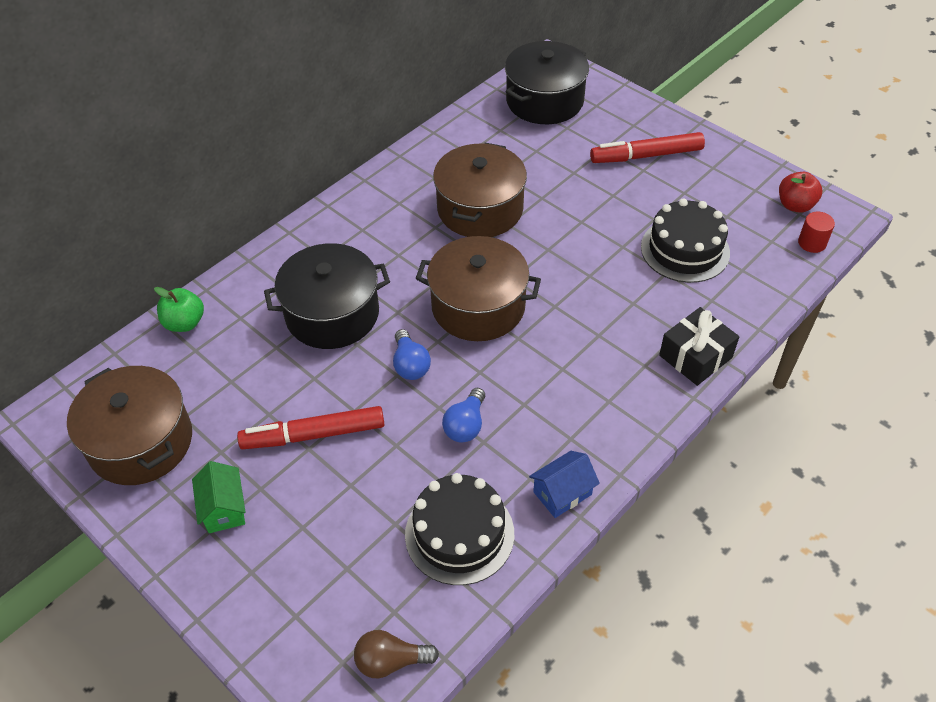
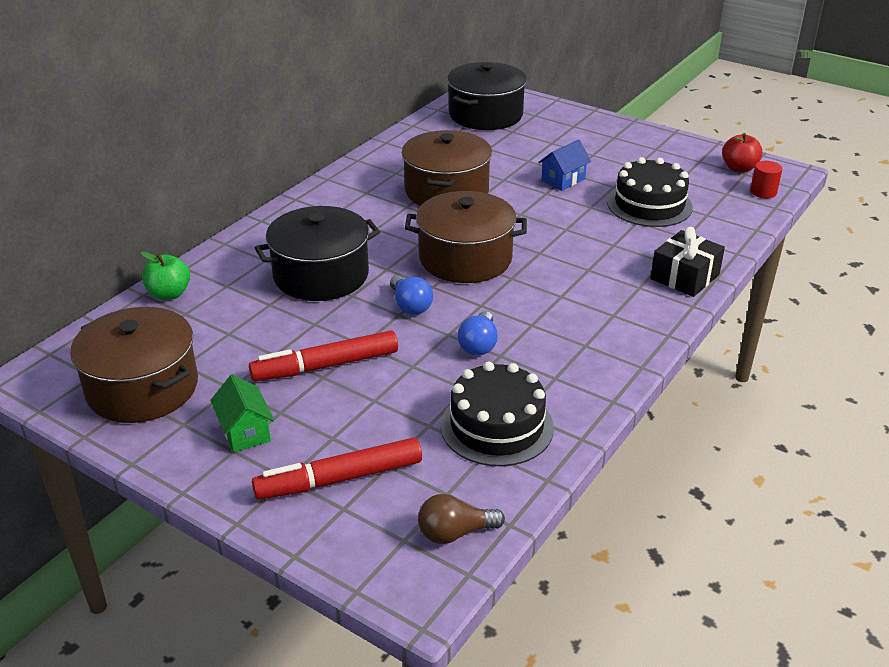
camera: 10 degrees left, 15 degrees down
(562, 493) = (590, 386): blue house -> blue house (563, 180)
(647, 155) = (593, 145): red marker -> red marker (340, 479)

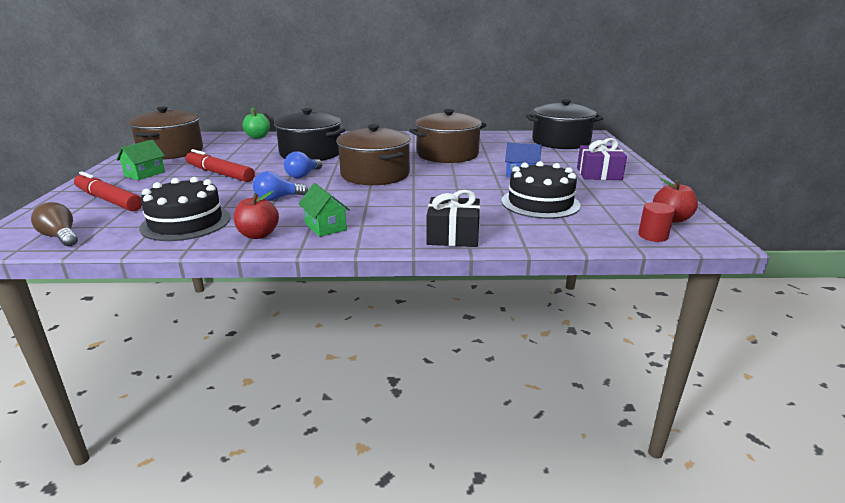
camera: 55 degrees right, 10 degrees down
(583, 384) = (258, 235): none -> red apple
(598, 337) = (325, 226): none -> green house
(606, 144) = (599, 174): none -> purple gift

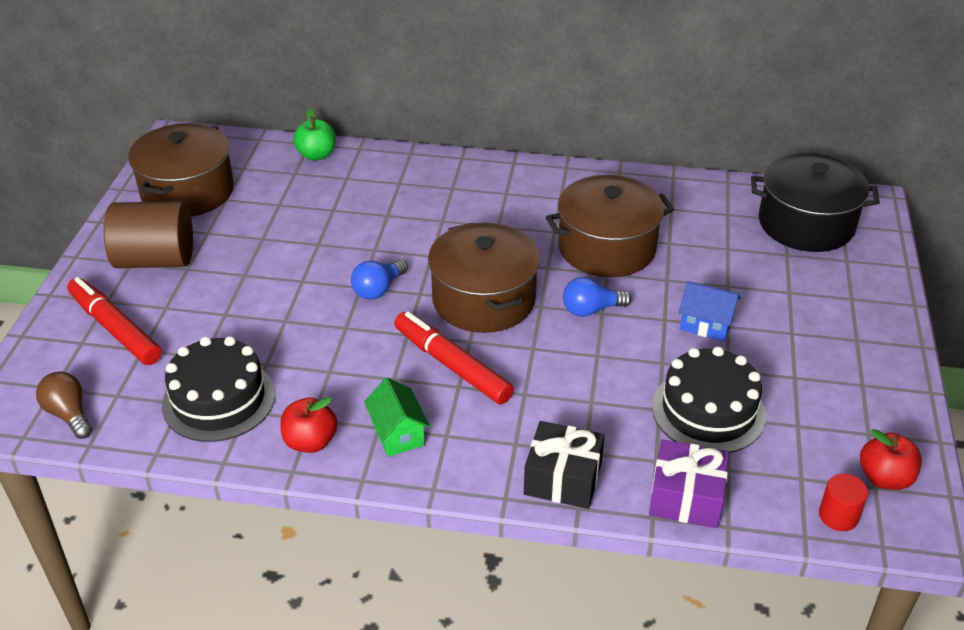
camera: 10 degrees right, 15 degrees up
(145, 174) = (155, 260): green house -> brown cylinder
(220, 174) = (260, 271): red marker -> red marker (452, 366)
(277, 198) = (339, 352): blue light bulb -> blue light bulb (591, 310)
(311, 153) = (395, 221): black pot -> none
(599, 174) = (829, 337): purple gift -> purple gift (686, 497)

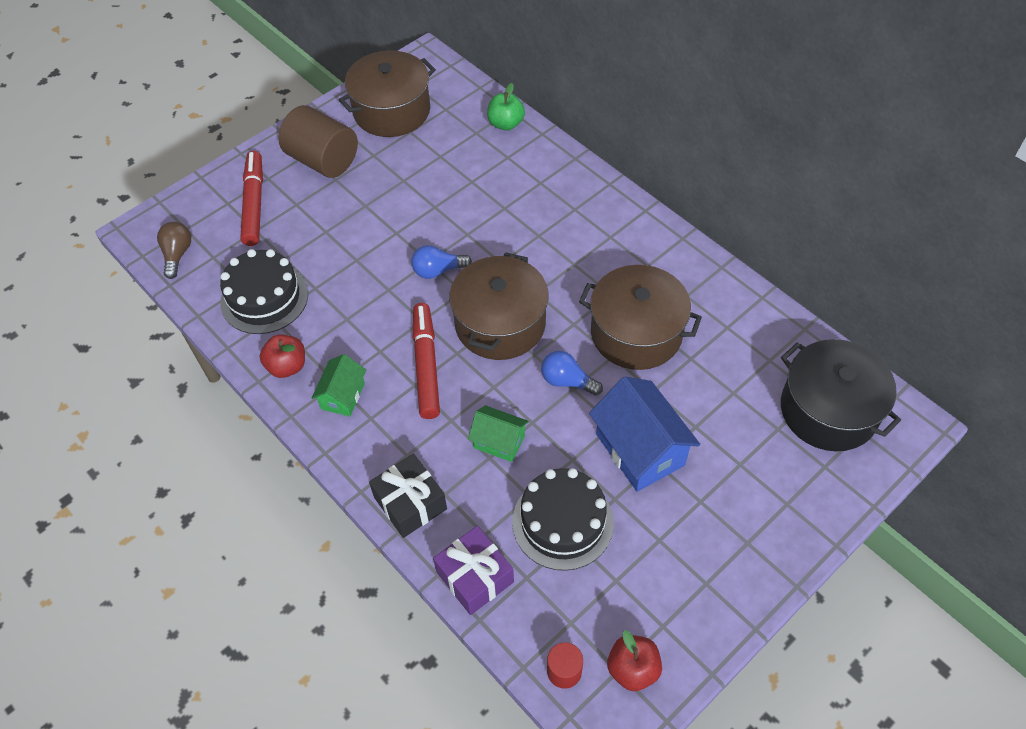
camera: 40 degrees right, 15 degrees up
(586, 385) = (499, 442): none -> green house
(706, 324) = (640, 449): blue house -> blue house, size x1.76

